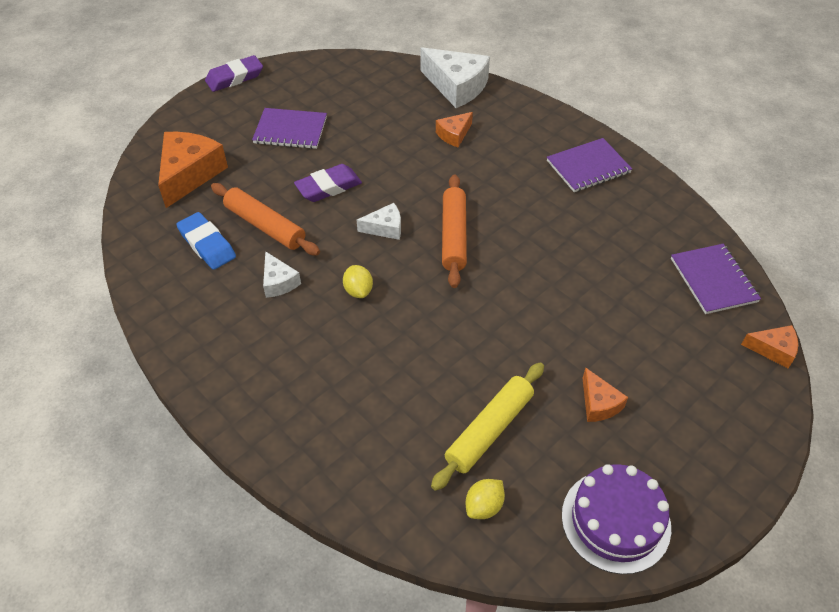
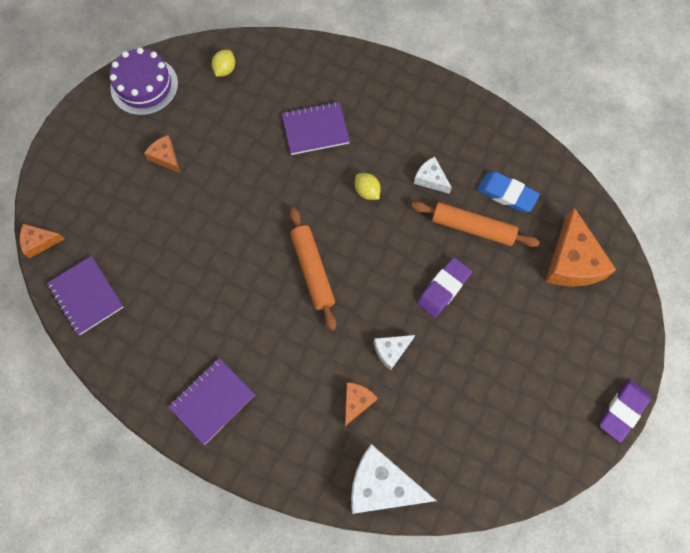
camera: 160 degrees right, 20 degrees up
(290, 130) = (517, 350): purple notebook -> purple notebook (315, 129)
(385, 228) = (373, 259): white cheese -> white cheese (391, 350)
(489, 430) = (235, 116): yellow rolling pin -> none

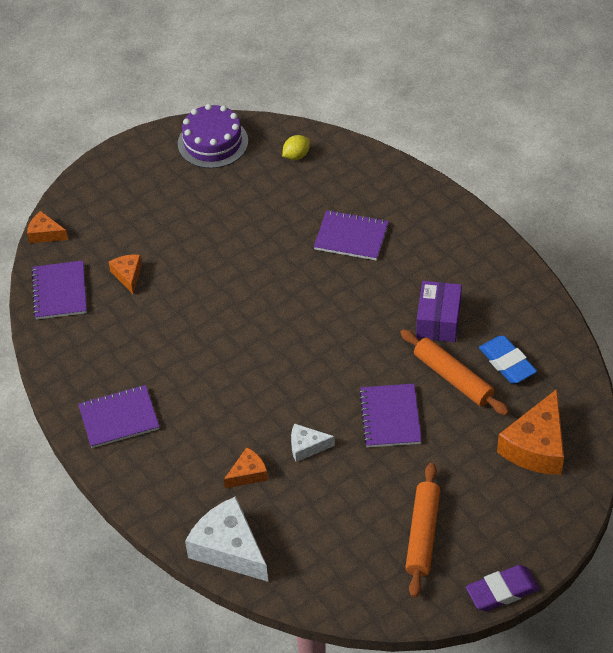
camera: 30 degrees right, 20 degrees down
(165, 157) = (196, 208): orange cheese -> orange cheese (128, 275)
(312, 270) = (274, 352): orange rolling pin -> orange rolling pin (422, 534)
(367, 191) = (368, 307): yellow lemon -> none
(431, 179) = (438, 321): white cheese -> purple box
(443, 289) = (390, 417): purple eraser -> purple notebook

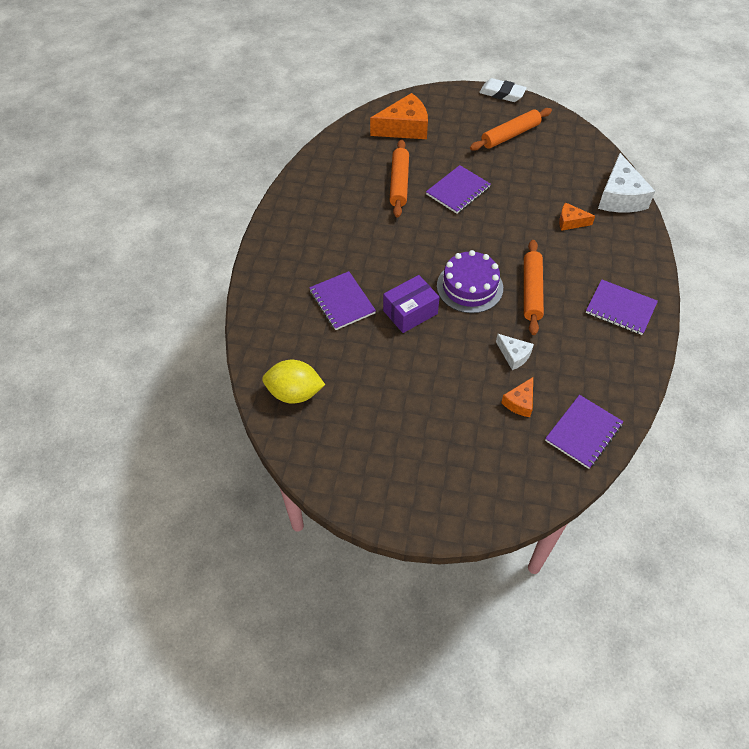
camera: 135 degrees left, 5 degrees up
(45, 234) = (551, 496): orange cheese -> none
(211, 371) = (531, 291): none -> orange rolling pin
(213, 142) = (335, 463): purple cake -> purple cake (469, 287)
(296, 156) = (294, 393): yellow lemon -> yellow lemon, size x1.77
(307, 446) = (521, 210): white cheese -> white cheese (514, 355)
(438, 321) = (364, 215): purple box -> purple box (410, 312)
(502, 591) = (502, 93): purple eraser -> white eraser
(507, 363) = (361, 169): blue eraser -> none

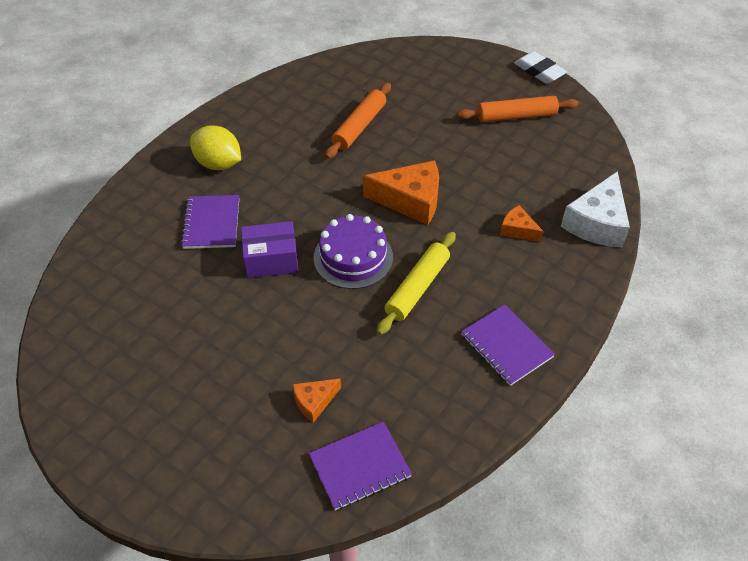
camera: 25 degrees right, 5 degrees down
(294, 393) = (97, 295): yellow lemon -> yellow lemon (218, 164)
(404, 128) = (407, 74): orange cheese -> orange cheese (410, 200)
(458, 191) = (415, 155): purple notebook -> none
(514, 355) = (346, 348): white cheese -> none
(531, 291) = (417, 287): orange rolling pin -> yellow rolling pin

